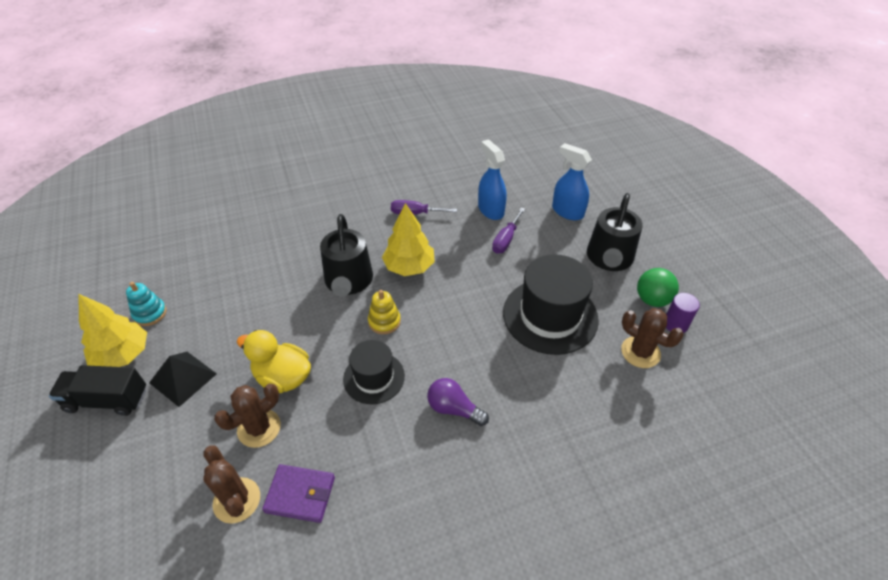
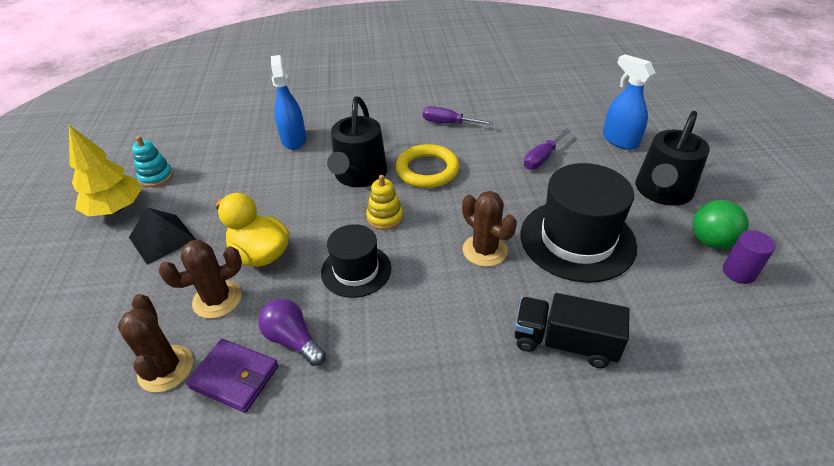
camera: 15 degrees right, 5 degrees down
(107, 400) = (83, 246): black truck -> black truck (564, 342)
(409, 267) = (427, 170): yellow tree -> yellow ring
(453, 409) = (437, 318): purple light bulb -> purple light bulb (293, 340)
(490, 210) = (531, 129): blue spray bottle -> blue spray bottle (293, 140)
(640, 352) = (686, 296): brown cactus -> brown cactus (485, 250)

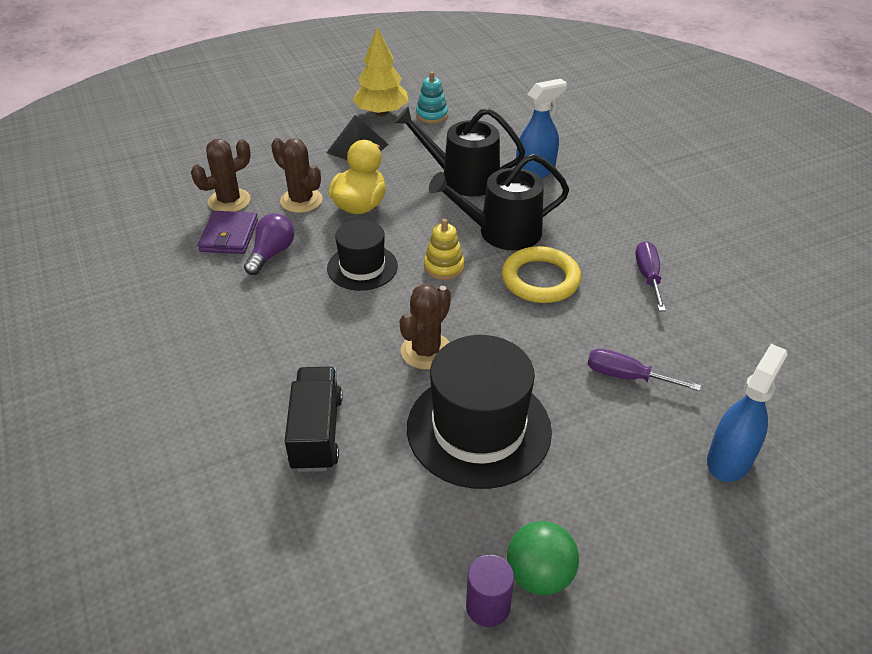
camera: 70 degrees right, 0 degrees up
(662, 192) = (625, 516): black watering can -> black watering can (462, 178)

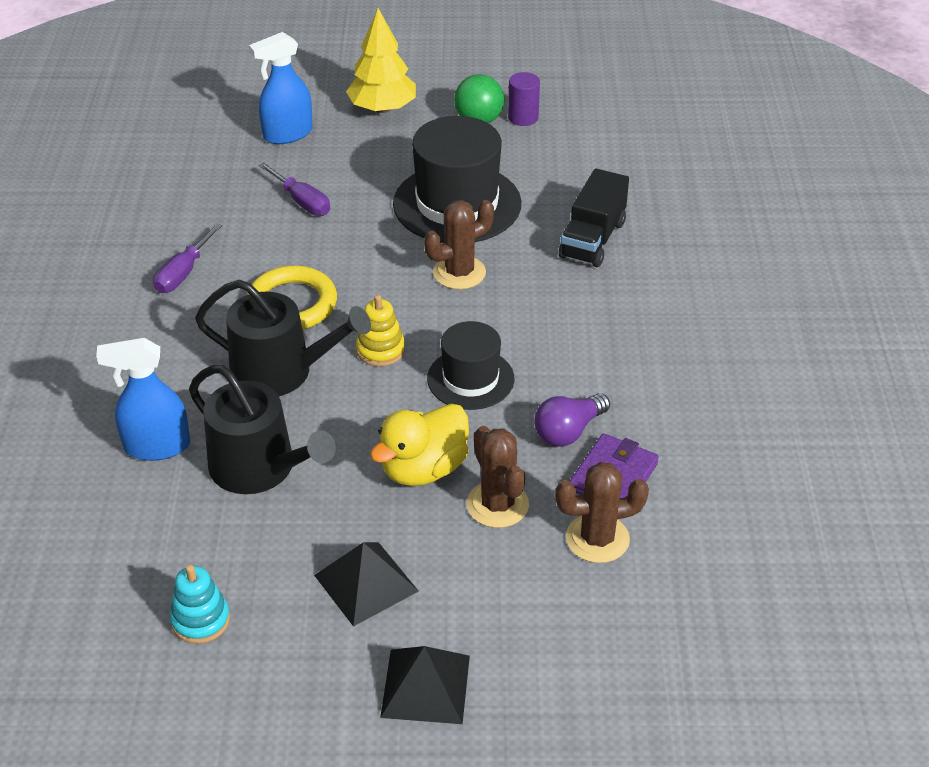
camera: 155 degrees left, 0 degrees up
(300, 122) = (425, 686): none -> black pyramid
(381, 113) = (276, 660): yellow tree -> yellow tree (382, 108)

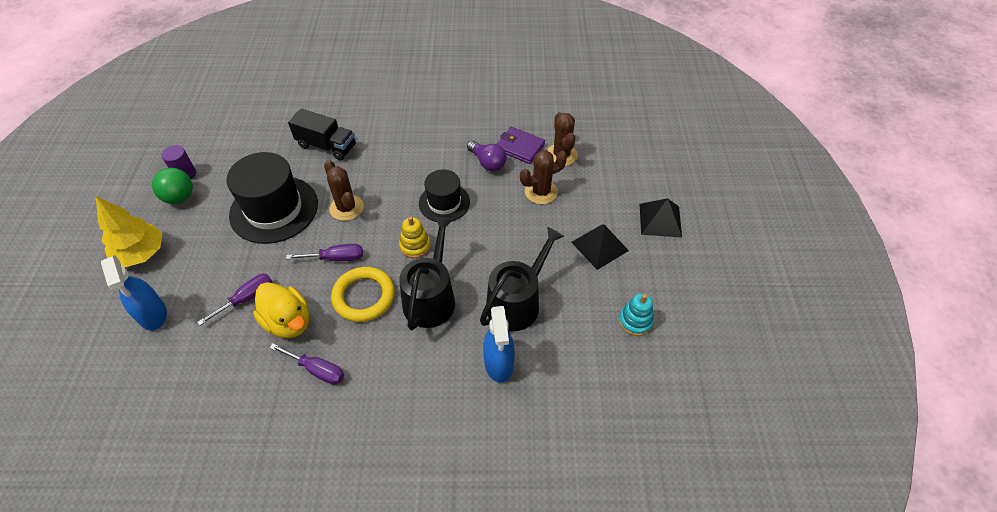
camera: 90 degrees left, 10 degrees up
(362, 272) = (336, 258): none -> purple screwdriver
(424, 469) = (516, 223): yellow duck -> yellow duck (288, 322)

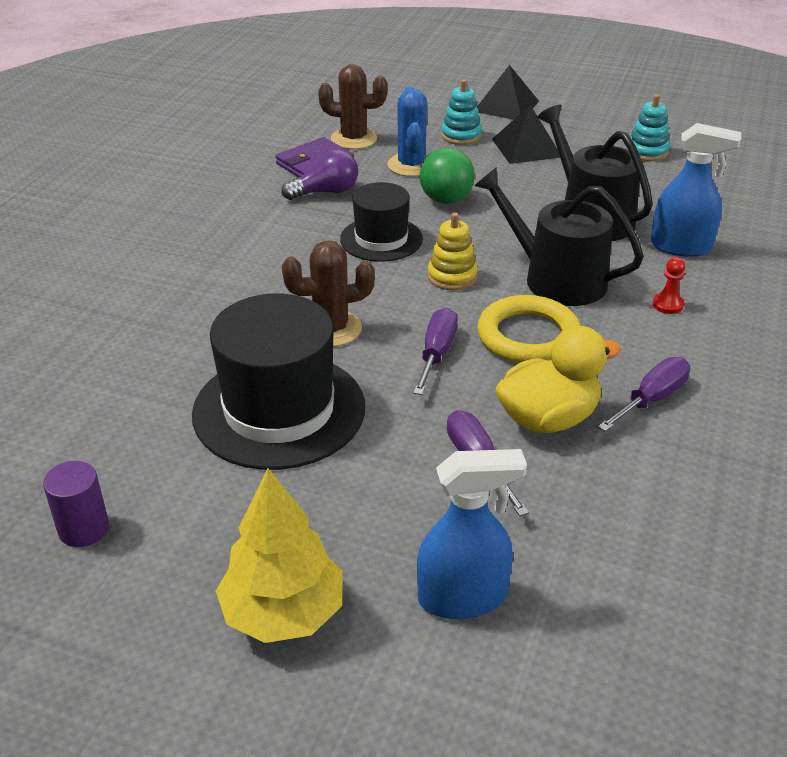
camera: 70 degrees left, 15 degrees down
(180, 197) = (151, 541): green ball -> green ball (446, 200)
(327, 146) = (161, 331): black truck -> none
(421, 365) = (667, 305): none -> red pawn
(541, 192) = (411, 165): brown cactus -> blue cactus
(597, 206) = (461, 136): none -> turquoise stacking toy

